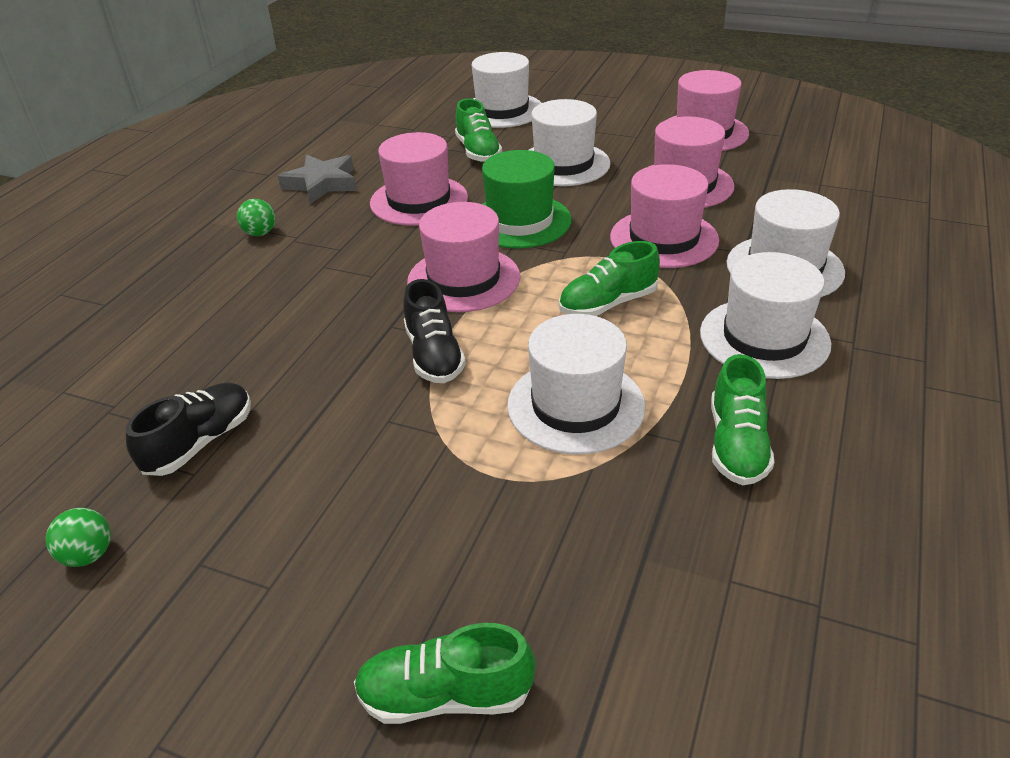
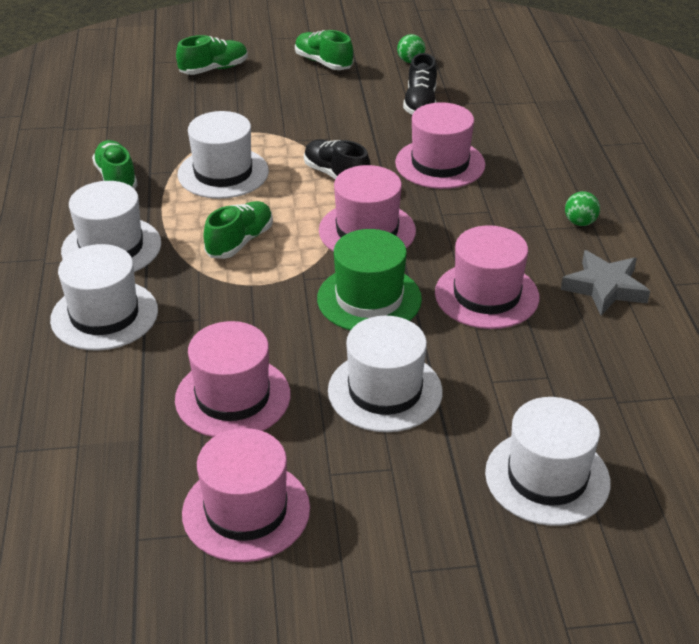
camera: 150 degrees right, 0 degrees up
(478, 151) = (498, 383): green shoe -> green shoe (323, 63)
(664, 238) = (223, 317): pink hat -> pink hat (440, 164)

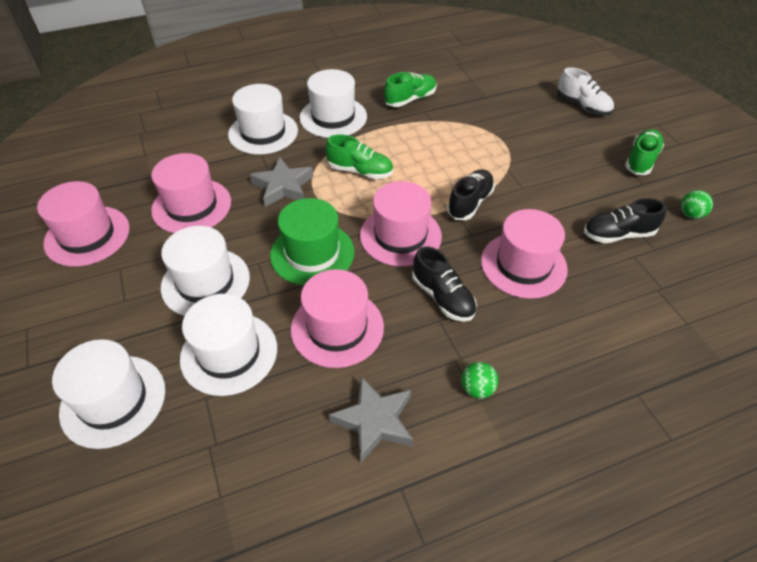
camera: 75 degrees right, 10 degrees up
(214, 69) = (582, 106): green shoe -> white shoe
(223, 173) = (442, 143): white hat -> white hat (229, 353)
(235, 308) = (283, 186): none -> grey star
(466, 220) = (442, 297): none -> black shoe

